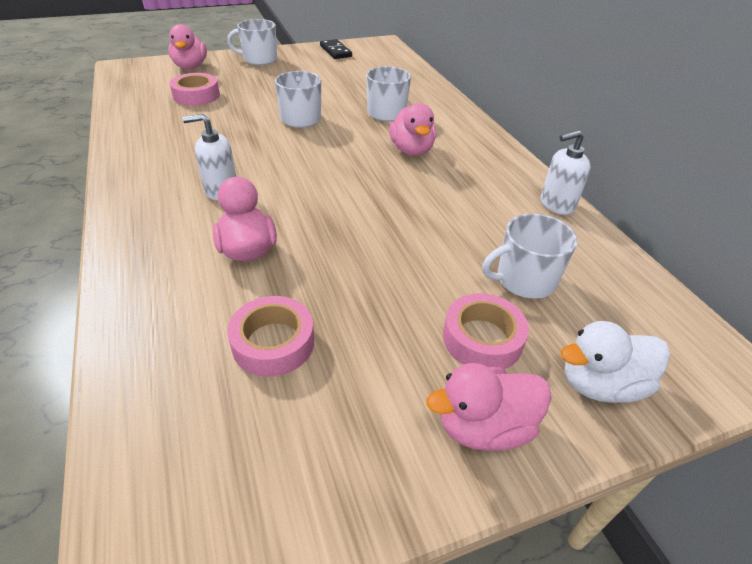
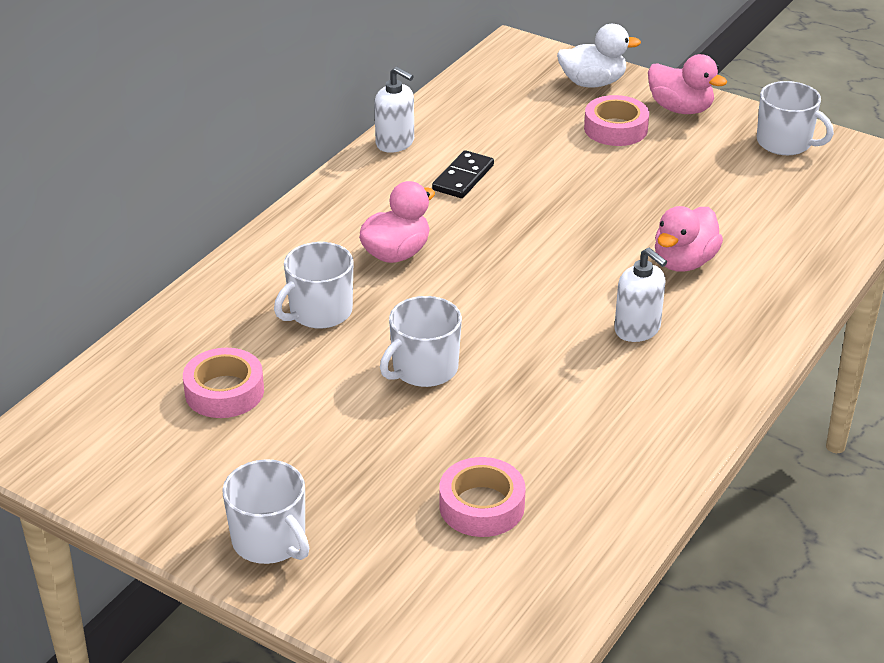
camera: 125 degrees left, 5 degrees down
(190, 67) = (396, 598): pink duck -> none
(273, 343) = (740, 200): pink tape -> pink tape (224, 391)
(335, 51) = (130, 476): black domino -> black domino (463, 178)
(524, 280) = (530, 130): white mug -> white mug (785, 143)
(600, 384) = (592, 83): white duck -> white duck turned 45 degrees counterclockwise

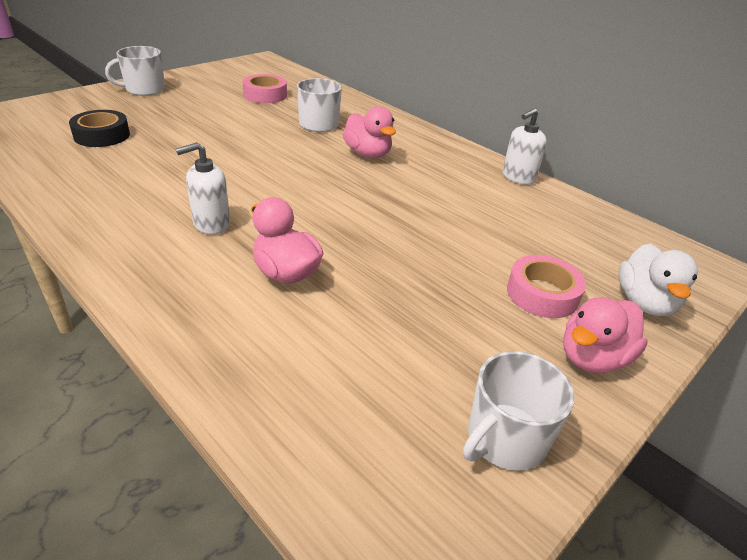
camera: 100 degrees right, 0 degrees up
(424, 369) = (238, 141): white mug -> none
(463, 178) = (461, 194): black domino -> none
(481, 506) = (102, 135): pink tape -> black tape

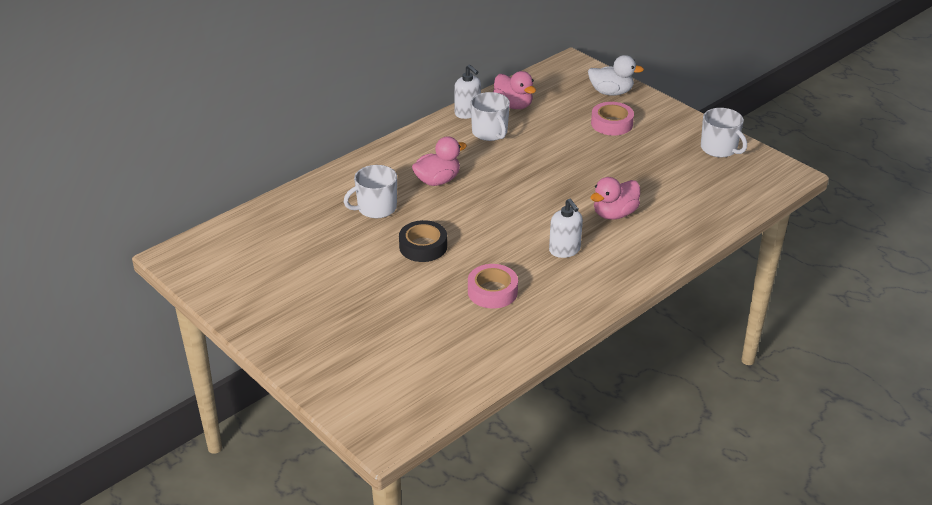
camera: 85 degrees left, 0 degrees up
(102, 135) = (420, 336): black tape -> black tape (423, 246)
(144, 89) = (290, 333): white mug -> white mug (490, 132)
(265, 95) = (300, 245): pink tape -> pink tape (492, 291)
(592, 358) = (660, 117): pink duck -> pink duck (513, 105)

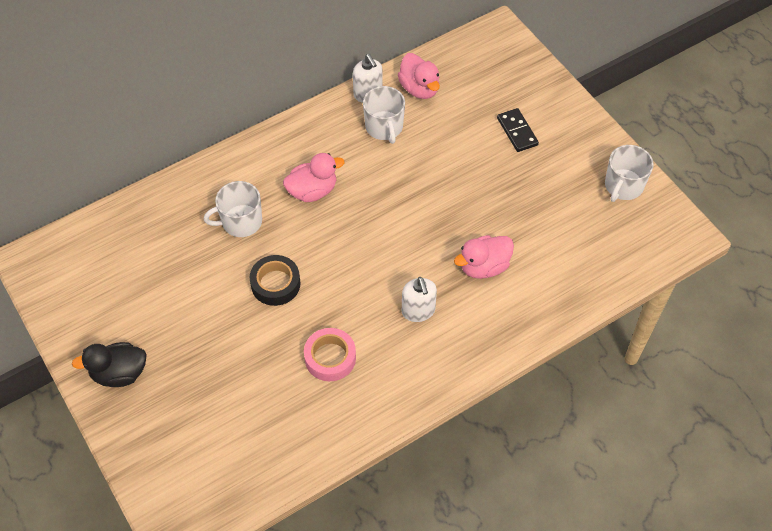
camera: 10 degrees right, 20 degrees up
(288, 326) = (119, 373): none -> black duck
(611, 92) = (529, 83): white duck -> none
(611, 124) = (517, 131): pink tape -> black domino
(719, 149) = (623, 186): white mug -> white mug turned 60 degrees clockwise

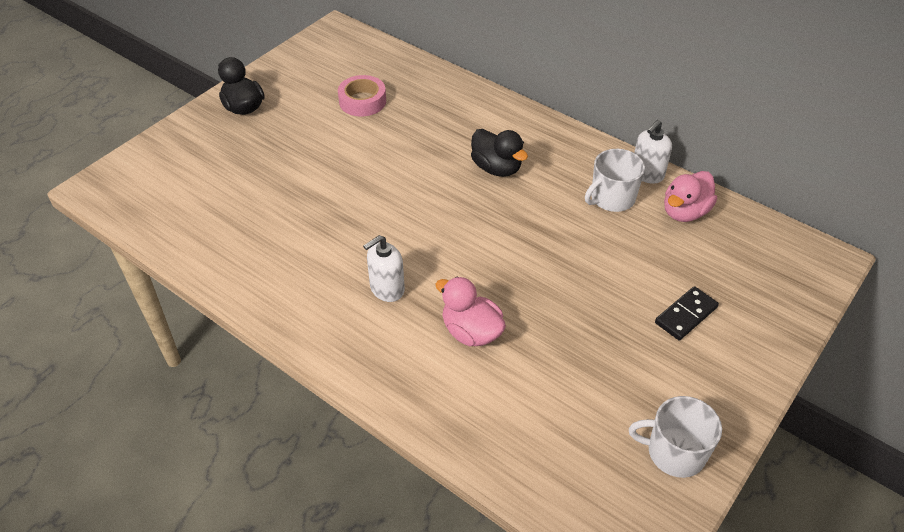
camera: 70 degrees right, 10 degrees down
(240, 222) = (433, 131): white mug -> none
(275, 284) = (374, 173): black tape -> none
(312, 191) = (496, 168): pink duck -> black duck
(330, 358) = (304, 235): pink tape -> pink tape (362, 101)

